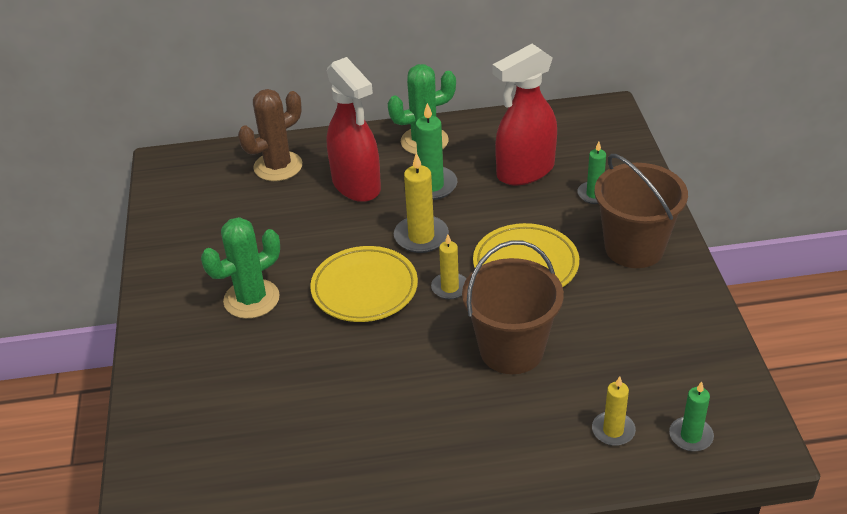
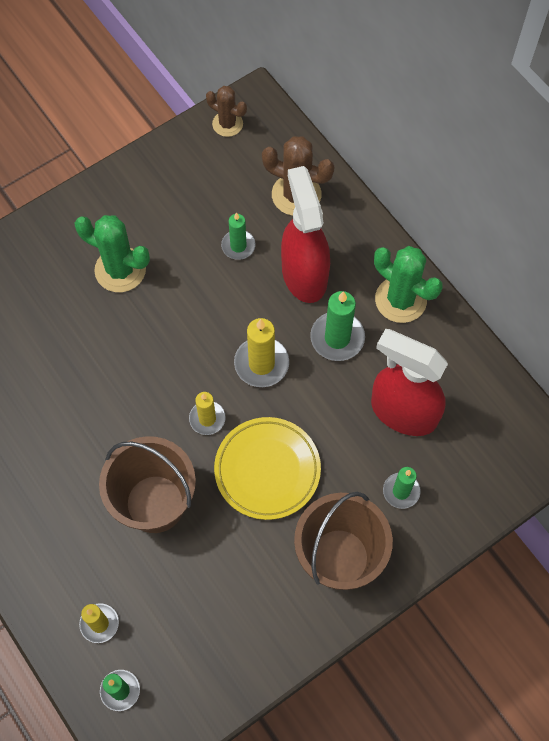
camera: 60 degrees right, 25 degrees up
(170, 184) = (227, 124): none -> brown cactus
(295, 215) = (238, 246): none -> green candle
(357, 185) = (304, 274): red spray bottle -> red spray bottle turned 135 degrees clockwise
(364, 289) = (173, 350): yellow plate -> none

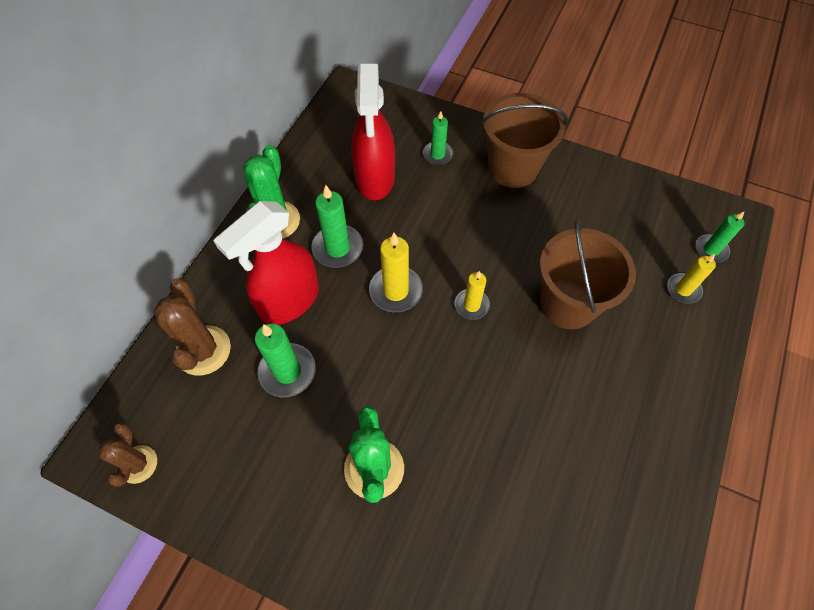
camera: 120 degrees left, 5 degrees down
(238, 246) = (287, 371): green candle -> green candle, size x1.54
(267, 470) = (482, 241): yellow plate -> none

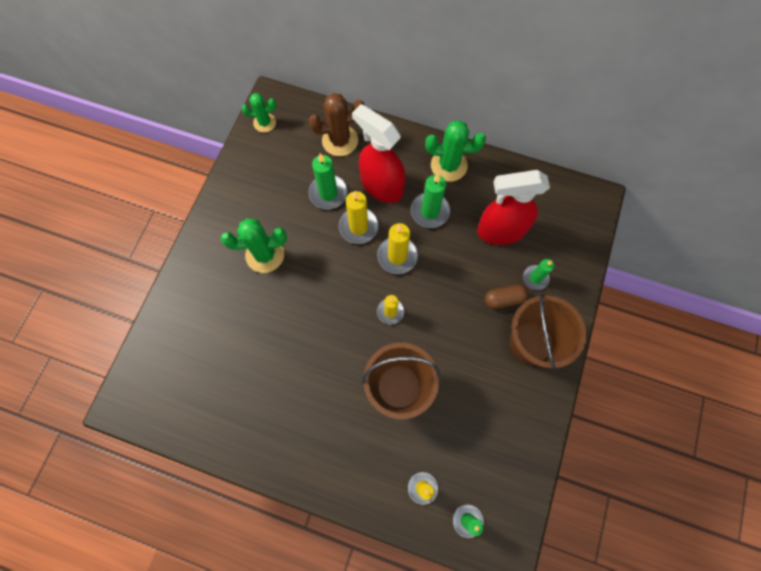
camera: 85 degrees right, 10 degrees up
(138, 464) = (264, 123): brown cactus -> green cactus
(347, 334) = (358, 227): none -> yellow candle
(461, 186) = (504, 299): none -> brown capsule

